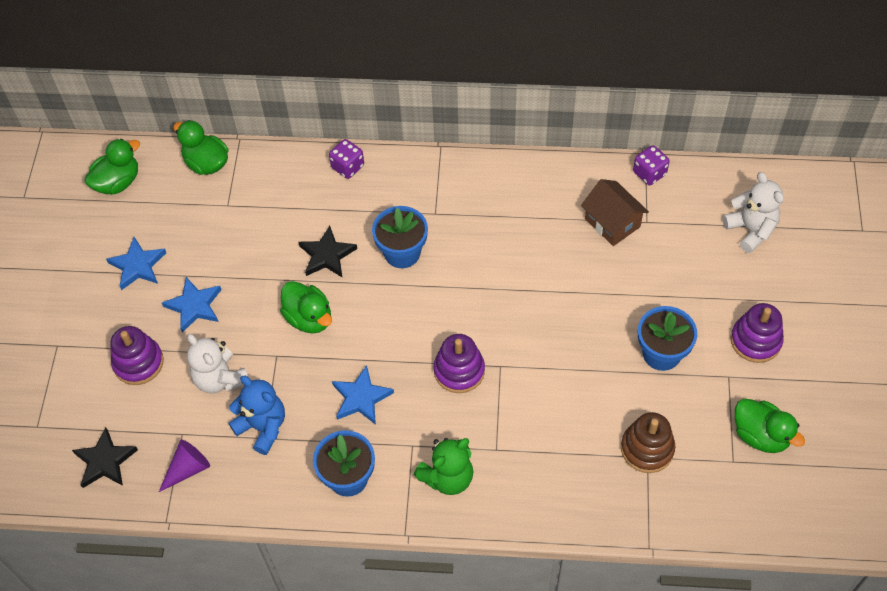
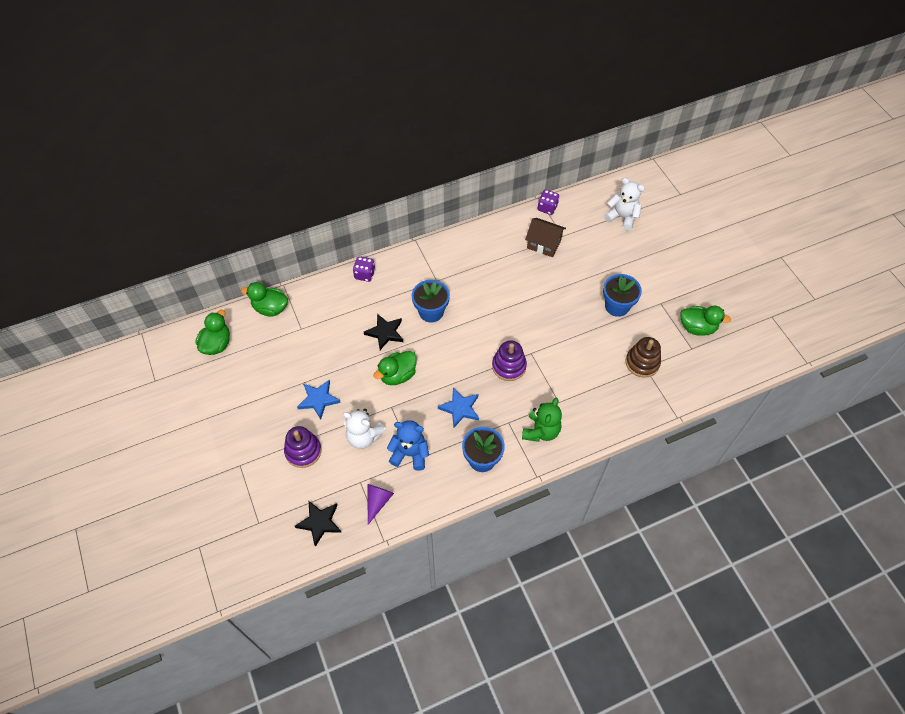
camera: 30 degrees left, 0 degrees up
(138, 266) = (264, 391): blue star -> none
(309, 318) = (397, 375): green duck -> green duck turned 120 degrees clockwise
(755, 340) = (662, 277): purple stacking toy -> none

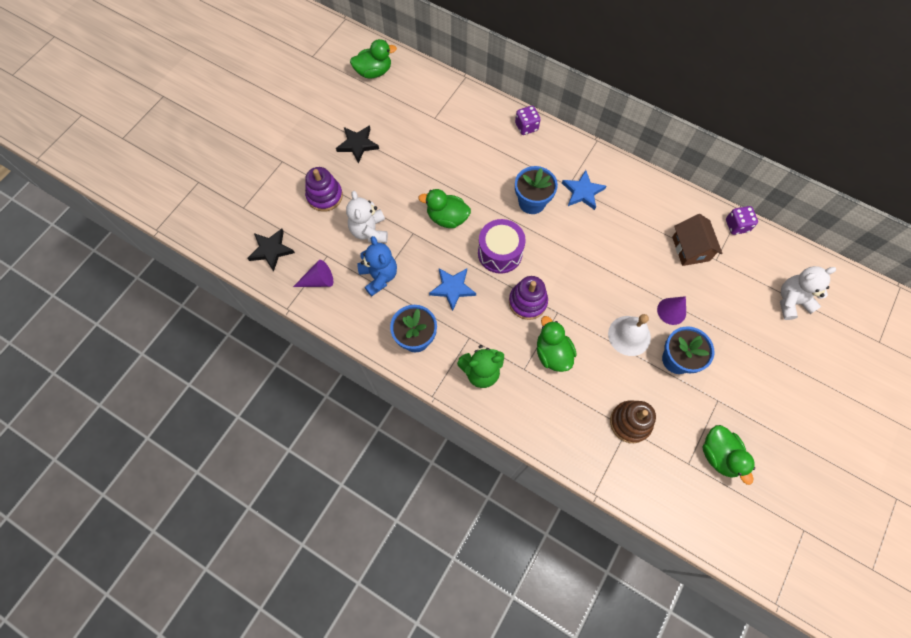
camera: 55 degrees right, 10 degrees up
(270, 308) = (436, 84): green duck -> green duck (552, 353)
(318, 399) = (378, 175): blue star -> blue star (582, 192)
(385, 333) = (481, 181): black star -> black star (357, 144)
(456, 359) = (500, 253): none -> purple drum
(580, 285) = (671, 311): none -> purple cone
(580, 321) = (629, 335): none -> white bell
(622, 217) = (791, 301): white teddy bear -> white teddy bear turned 105 degrees counterclockwise

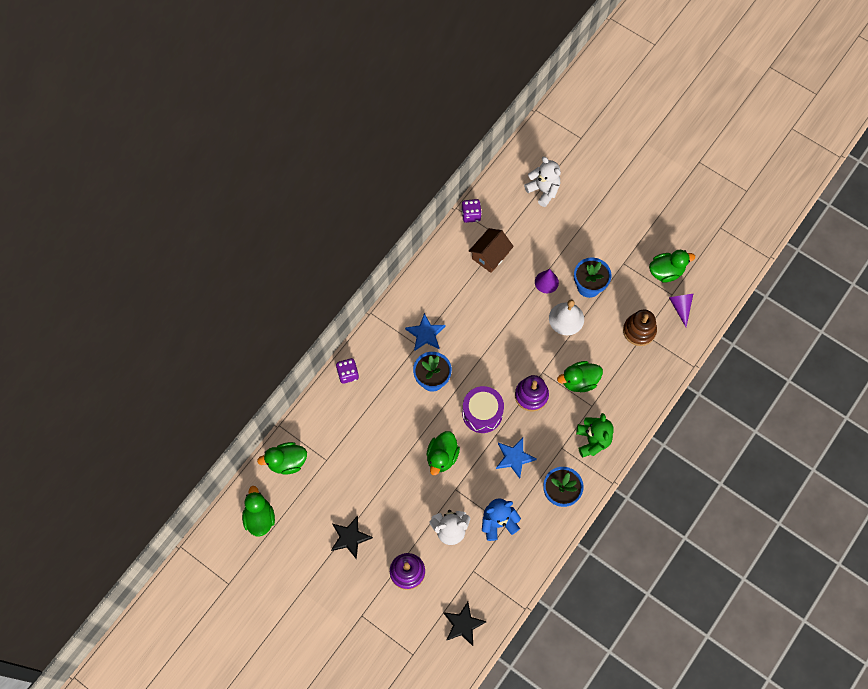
camera: 85 degrees left, 0 degrees up
(318, 280) = (498, 579): purple cone -> purple cone (680, 307)
(429, 87) = (287, 462): none -> green duck
(690, 249) = (490, 256): brown house -> brown house turned 45 degrees counterclockwise
(791, 301) = (543, 190): white teddy bear -> white teddy bear turned 150 degrees clockwise

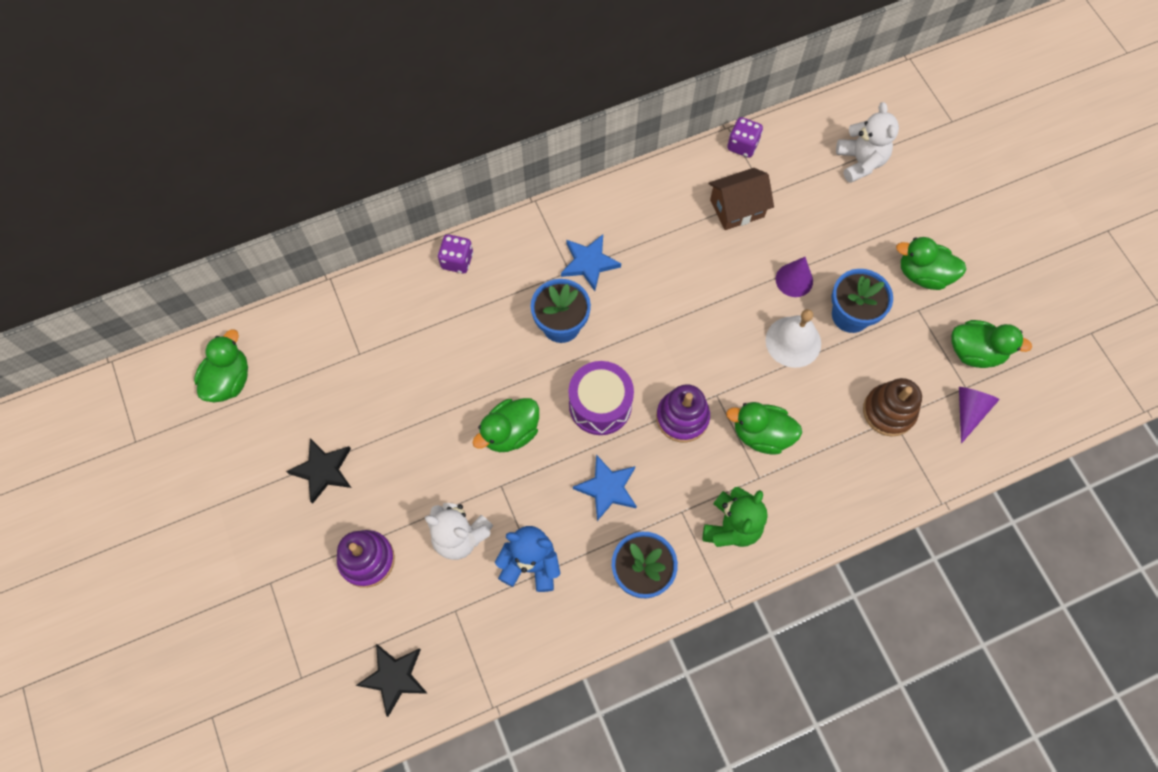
camera: 30 degrees right, 0 degrees up
(287, 462) = (309, 329): green duck -> green duck (923, 274)

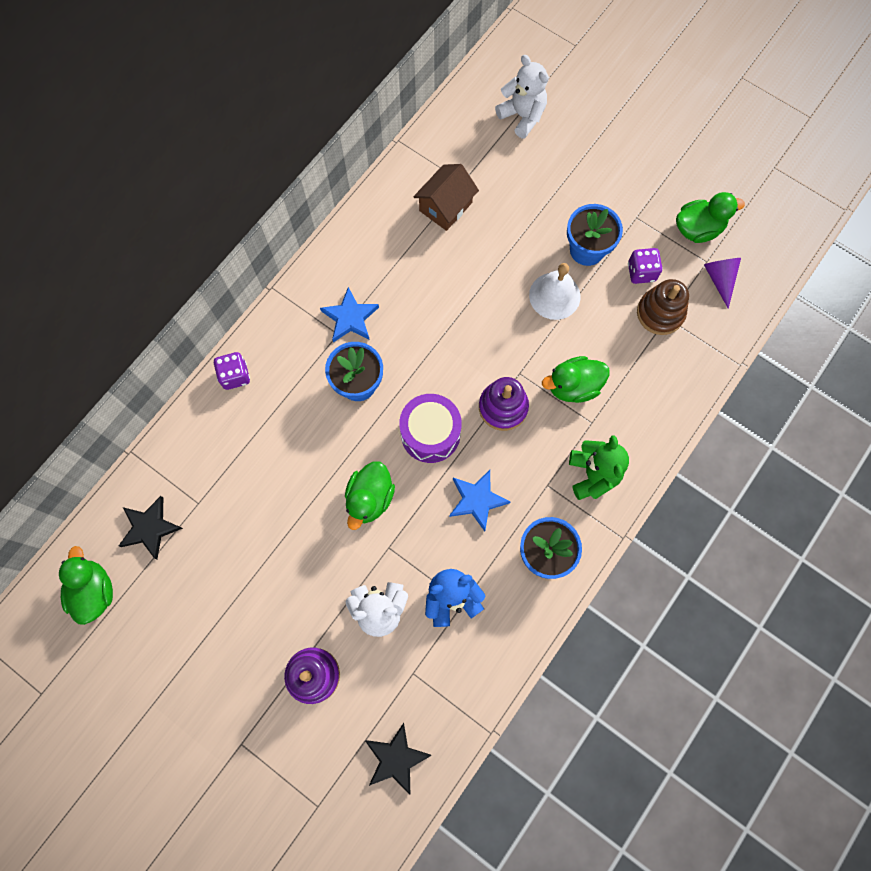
camera: 30 degrees left, 5 degrees up
(323, 470) = (228, 622): black star -> black star (150, 528)
(742, 145) = (419, 150): purple dice -> purple dice (641, 272)
(794, 280) = (526, 243): purple cone -> none
(923, 274) = (624, 186): green duck -> none

